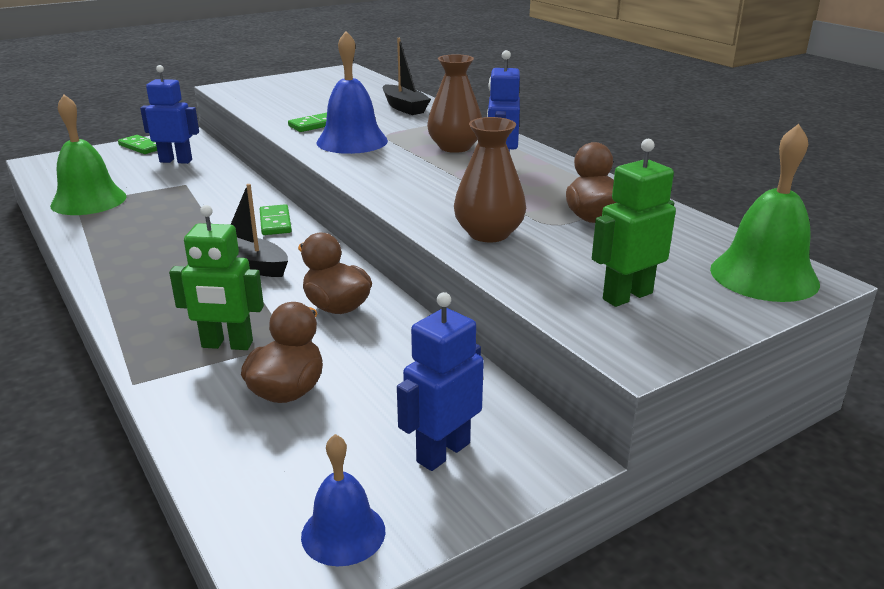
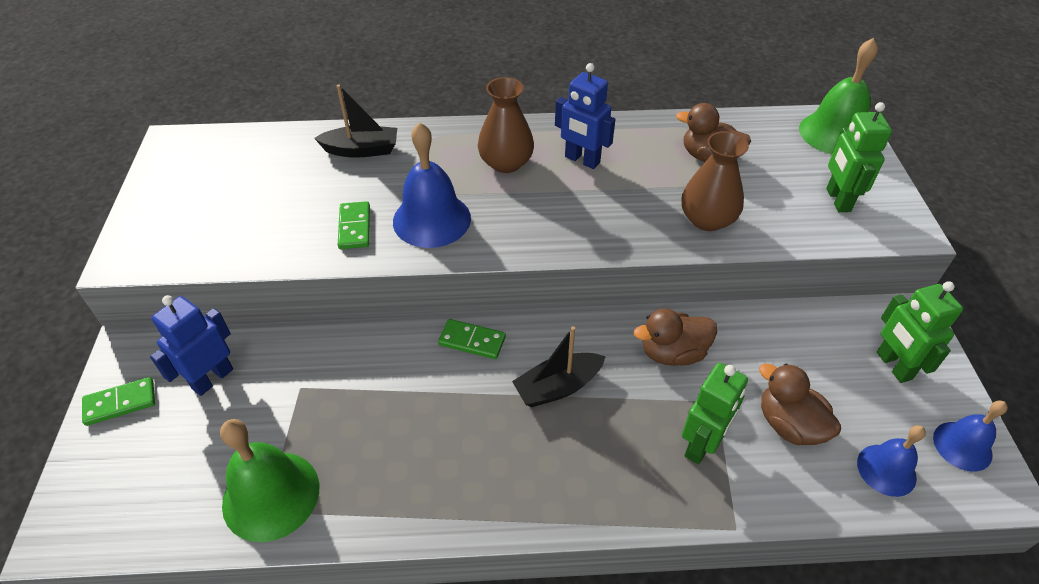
camera: 60 degrees left, 20 degrees up
(262, 470) = (886, 470): none -> blue bell
(443, 452) = (893, 366): blue robot -> green robot

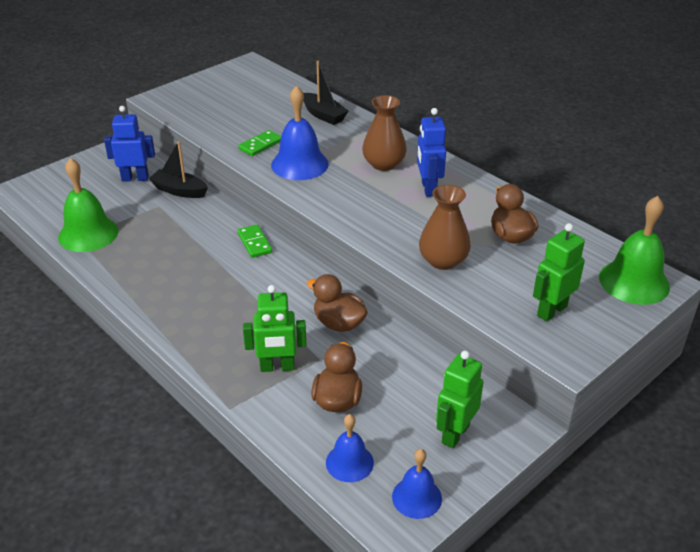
camera: 50 degrees right, 10 degrees down
(120, 403) = (94, 163): green domino -> none
(558, 387) = (257, 290): black boat -> black boat (179, 190)

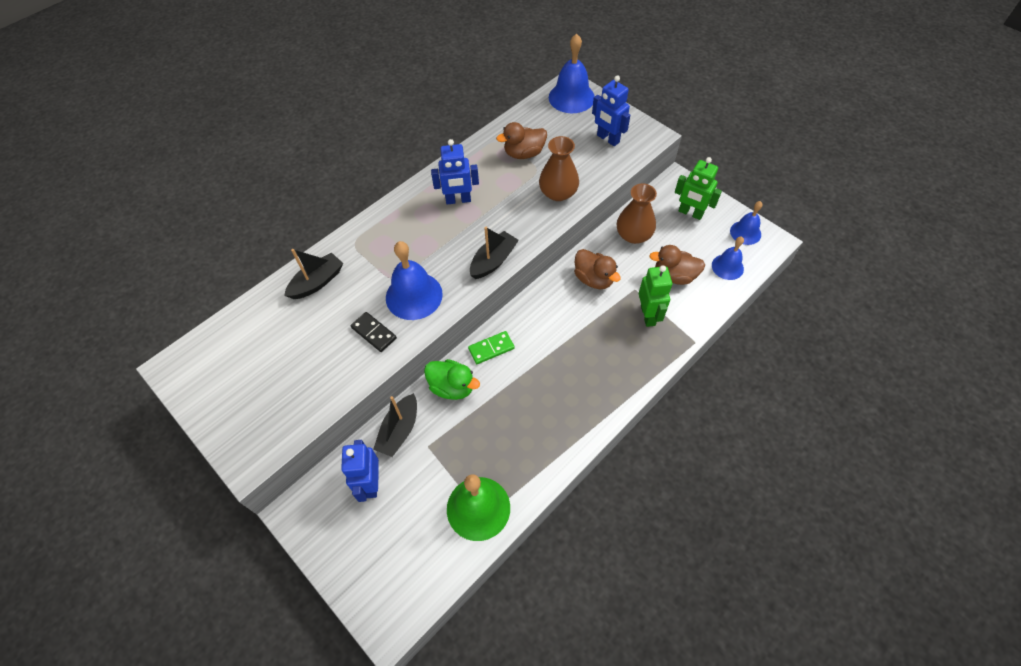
camera: 90 degrees left, 20 degrees up
(216, 219) = (452, 387): none -> green duck
(260, 145) = (374, 333): green domino -> black domino
(338, 211) = (493, 261): none -> black boat
(338, 323) = (594, 279): brown duck -> brown duck turned 75 degrees counterclockwise
(384, 164) = (417, 231): brown vase -> brown vase (633, 235)
(551, 311) = (607, 139): green robot -> blue robot
(634, 282) = (571, 97): green bell -> blue bell

